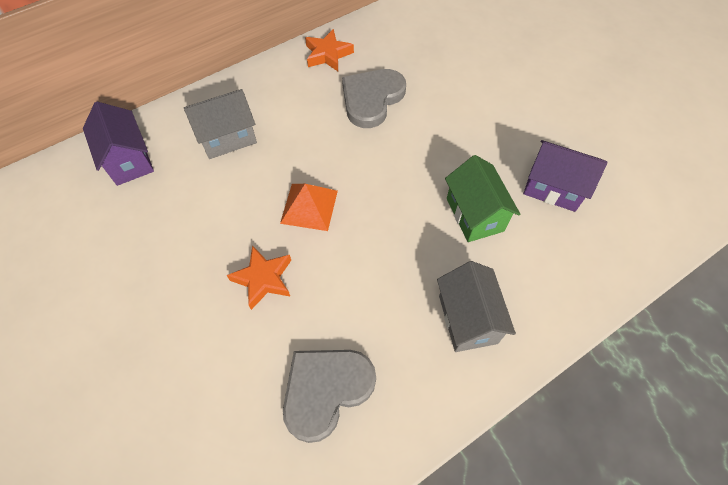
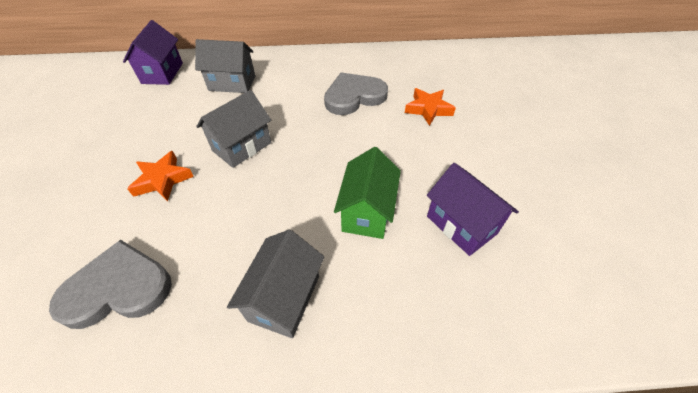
camera: 30 degrees right, 10 degrees down
(309, 206) = (242, 147): orange pyramid -> grey house
(328, 54) = (347, 59): orange star -> orange star (428, 109)

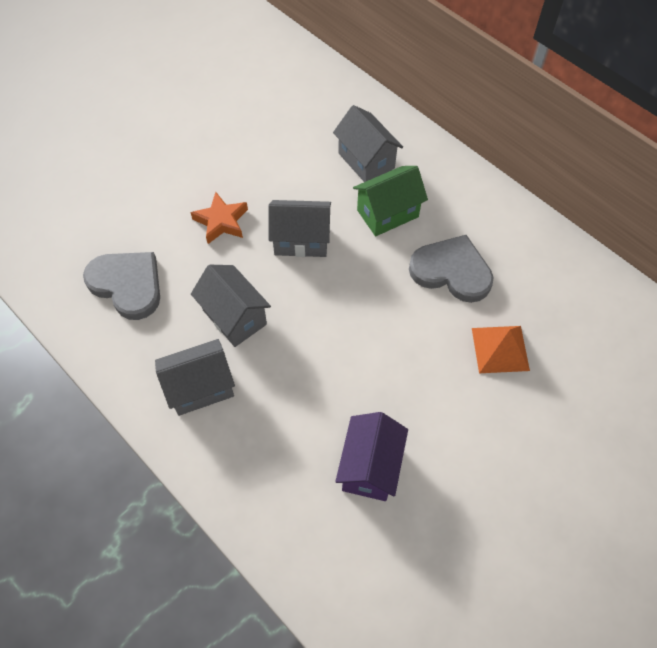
camera: 50 degrees right, 10 degrees up
(162, 73) = (324, 98): purple house -> none
(250, 226) = (234, 317): none -> grey house
(367, 212) = (319, 386): green house -> green house (387, 213)
(428, 109) = (500, 349): orange star -> orange pyramid

